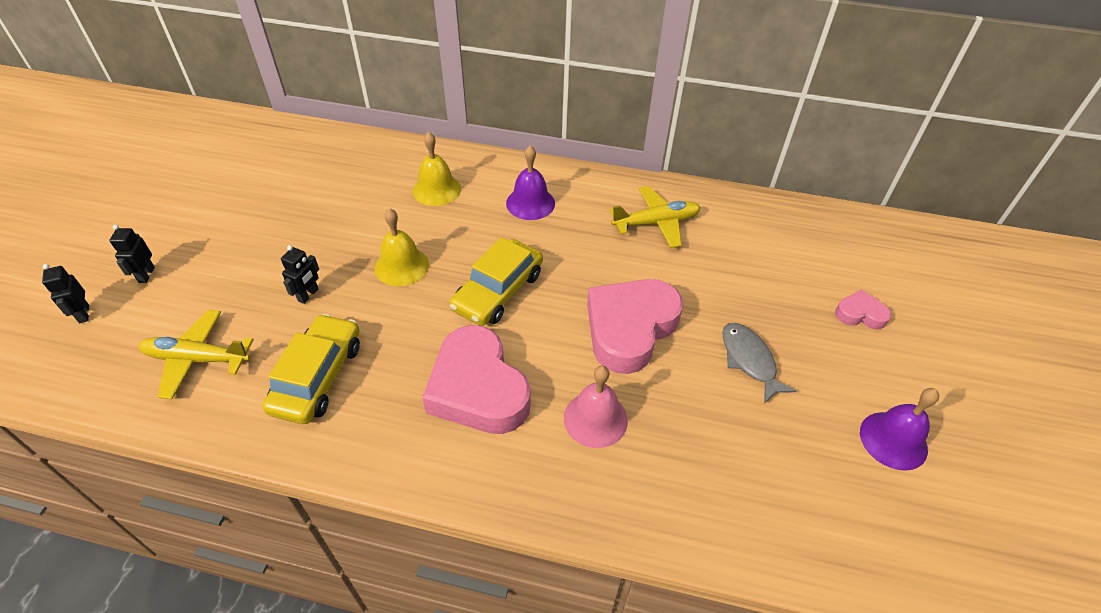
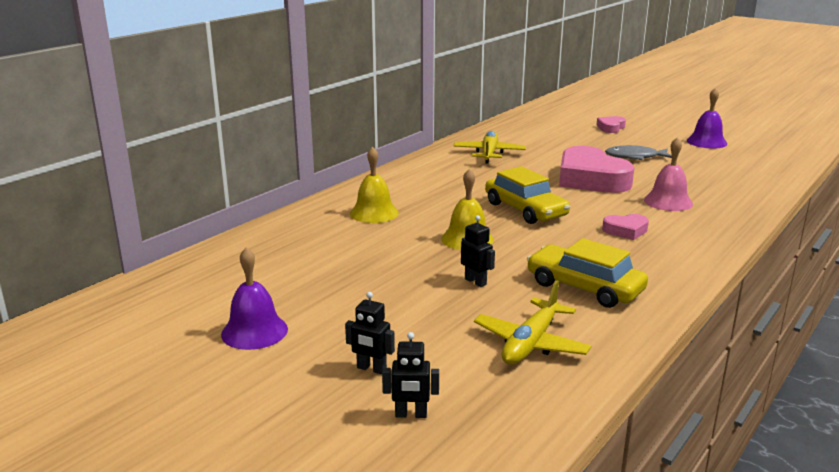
camera: 65 degrees left, 25 degrees down
(478, 389) = (626, 231): pink heart -> pink heart, size x0.47
(530, 203) = (428, 184): purple bell -> purple bell (254, 331)

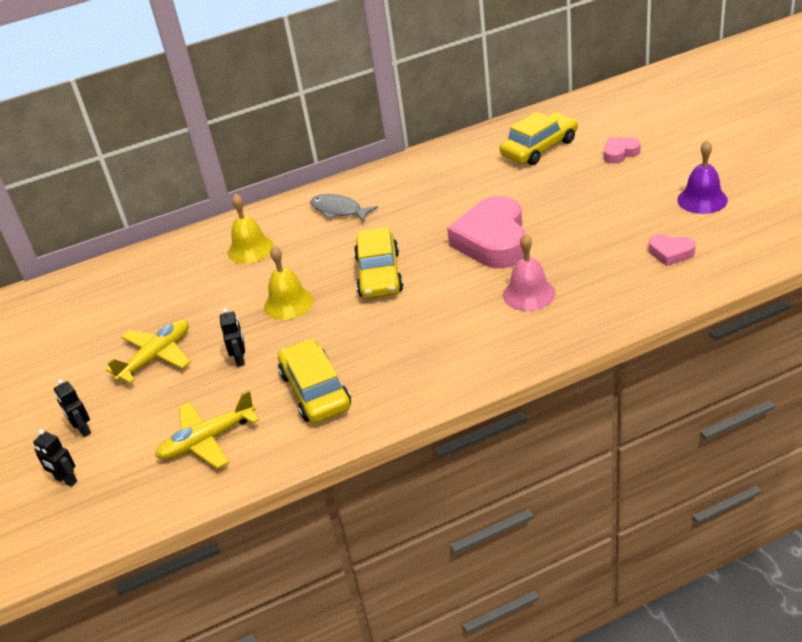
camera: 35 degrees right, 15 degrees up
(254, 331) = (48, 368): purple bell -> none
(489, 154) = (438, 178): yellow plane -> yellow plane (156, 357)
(545, 131) = (539, 148): none -> yellow car
(626, 231) = (435, 327): pink heart -> pink heart (670, 253)
(635, 157) = (583, 212): grey fish -> grey fish (339, 210)

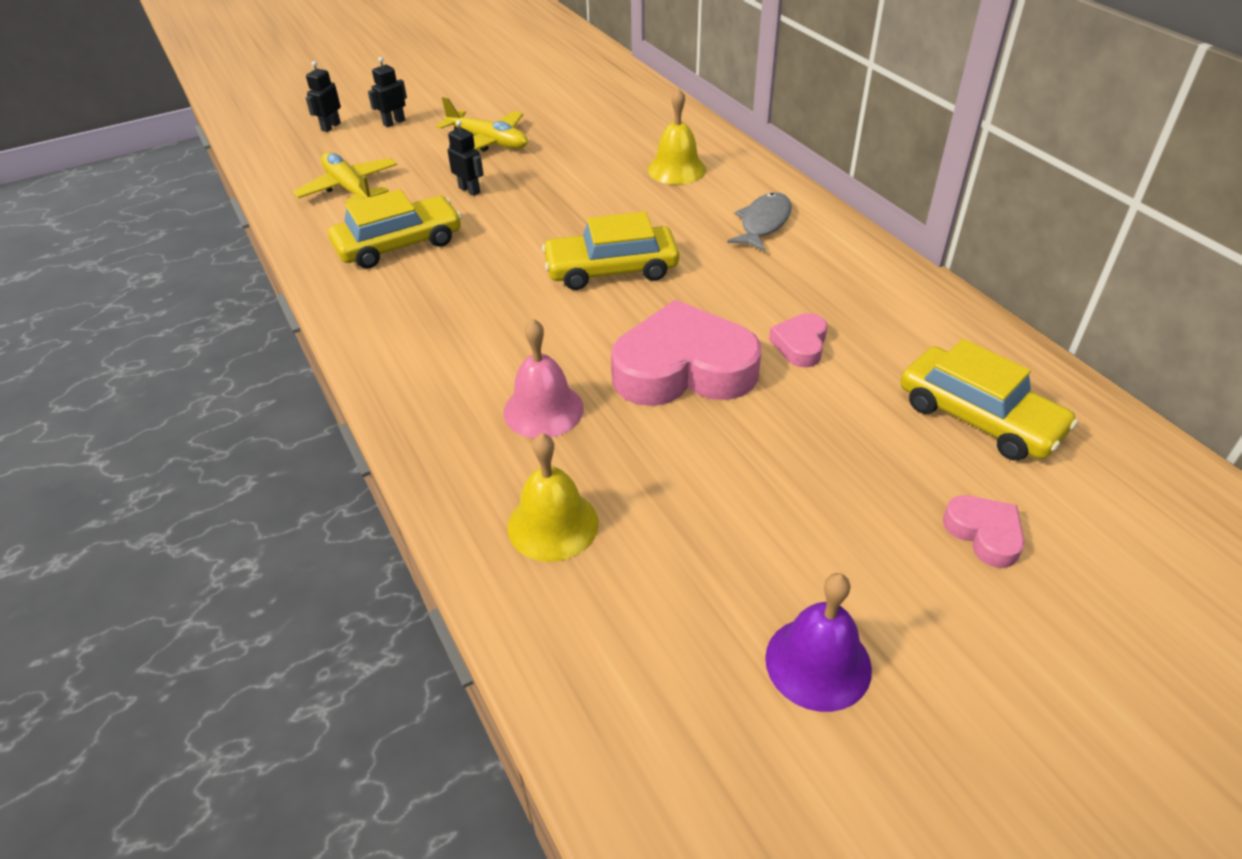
camera: 80 degrees right, 5 degrees up
(240, 359) = (469, 190): black robot -> black robot turned 120 degrees counterclockwise
(288, 303) = (563, 208): yellow bell -> yellow bell (553, 525)
(670, 253) = (632, 593): pink heart -> pink heart (800, 345)

